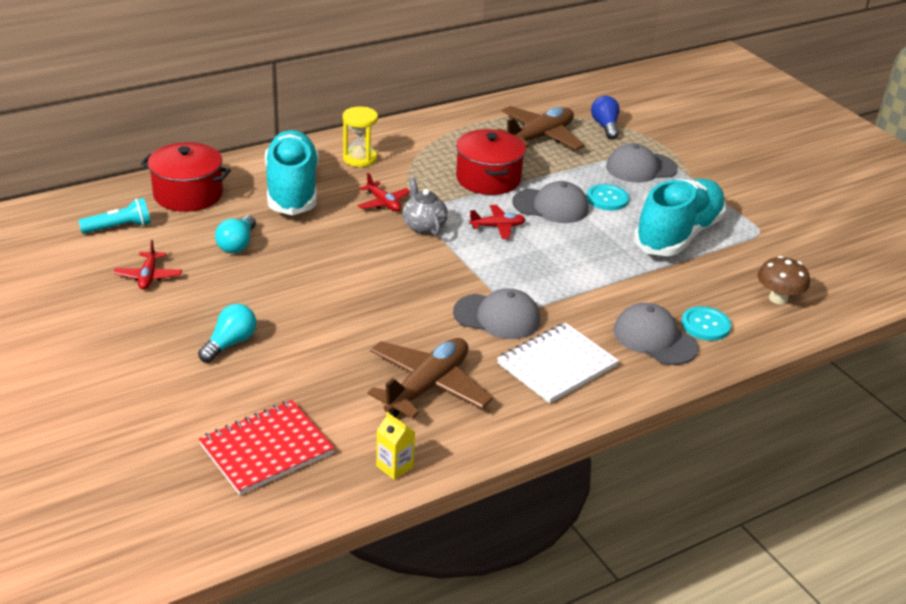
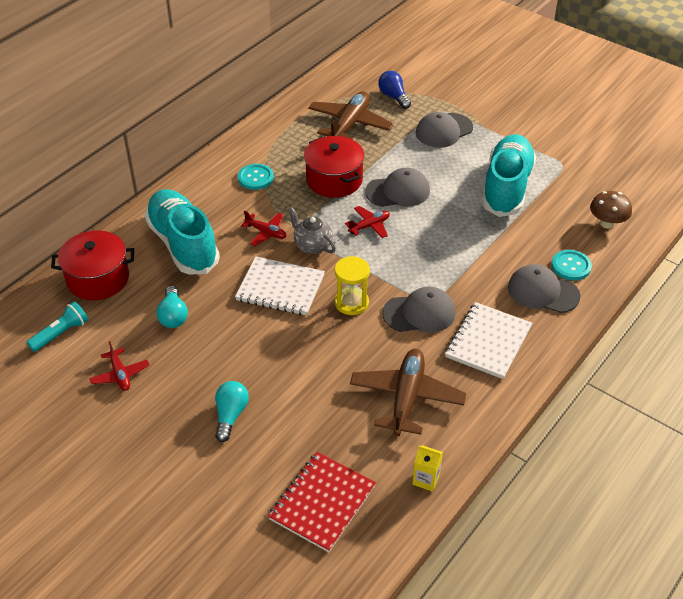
camera: 20 degrees left, 10 degrees up
(360, 158) = (219, 193): yellow hourglass -> yellow hourglass (351, 303)
(363, 253) = (280, 288): none -> white notebook
(607, 199) = (436, 170): turquoise button -> turquoise button (255, 178)

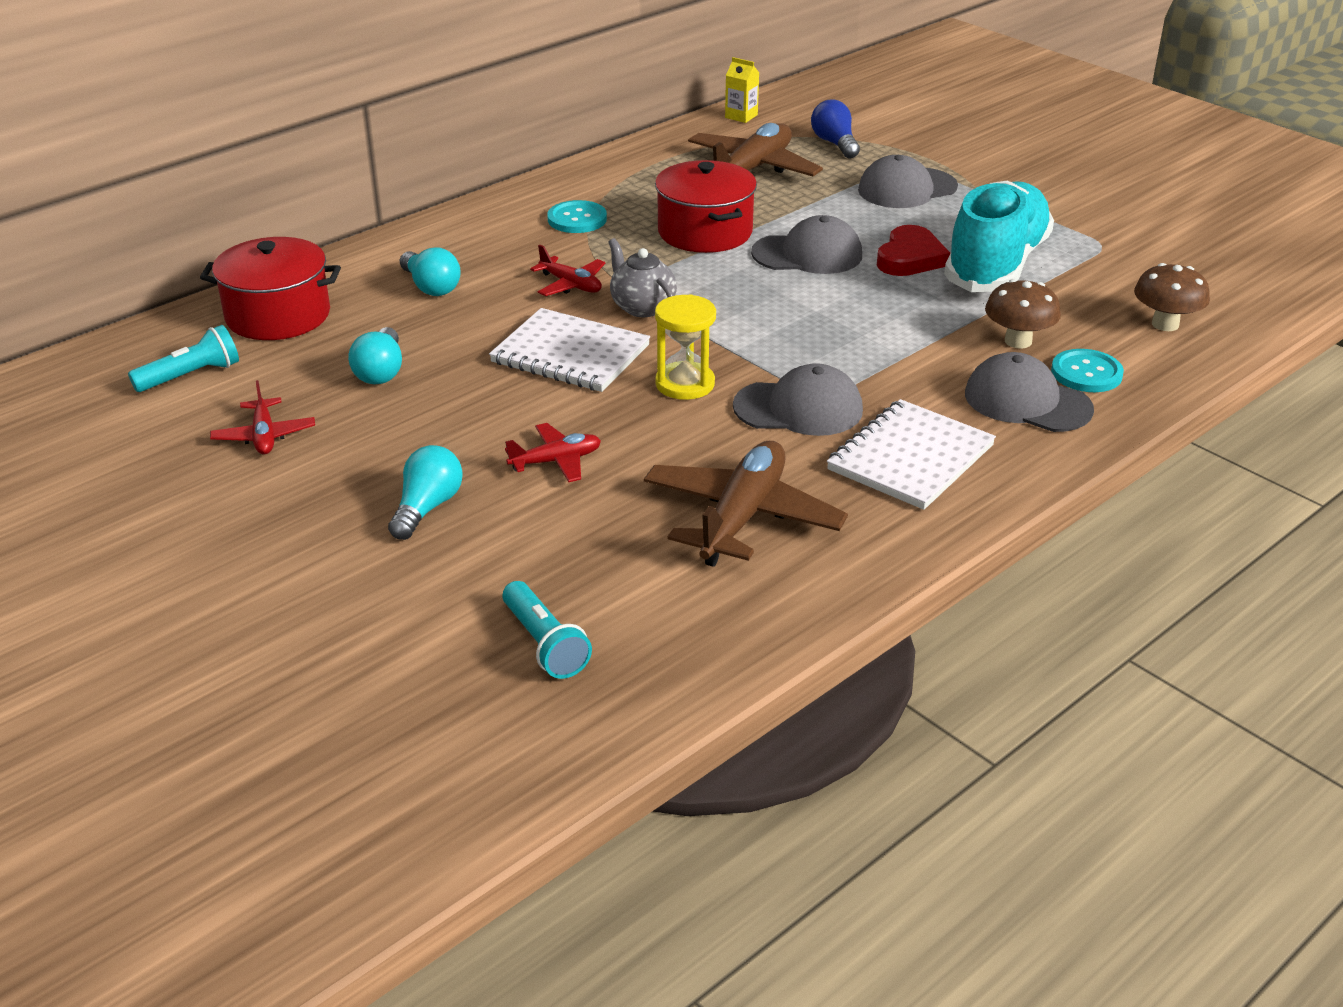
camera: 10 degrees right, 10 degrees down
(183, 244) = (431, 287): turquoise shoe -> turquoise light bulb
(322, 502) = (544, 644): red notebook -> turquoise flashlight
(369, 226) = (746, 292): red plane -> red plane (556, 461)
(426, 479) = (743, 634): yellow carton -> yellow carton (741, 116)
(457, 187) = (910, 258): none -> red heart
(529, 246) = (1018, 341): none -> brown mushroom

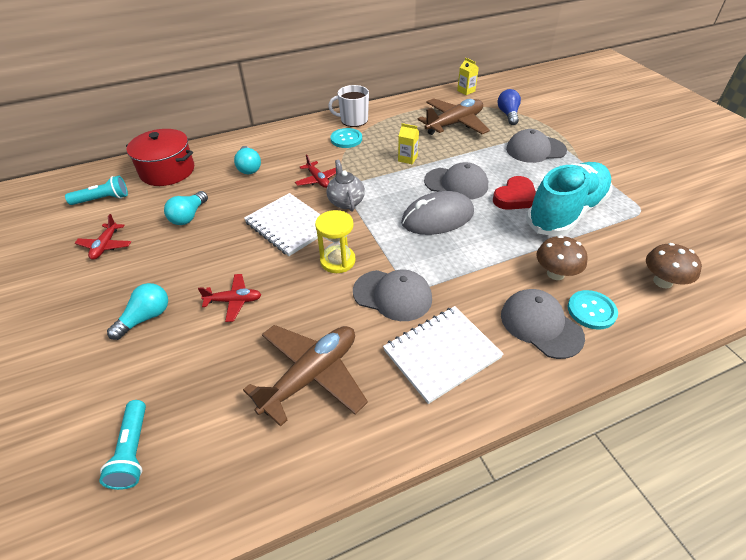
camera: 20 degrees right, 10 degrees up
(568, 189) = (353, 120): none -> white mug
(705, 232) = (407, 159): red pot -> yellow carton
(806, 304) = (437, 218): none -> grey mouse

